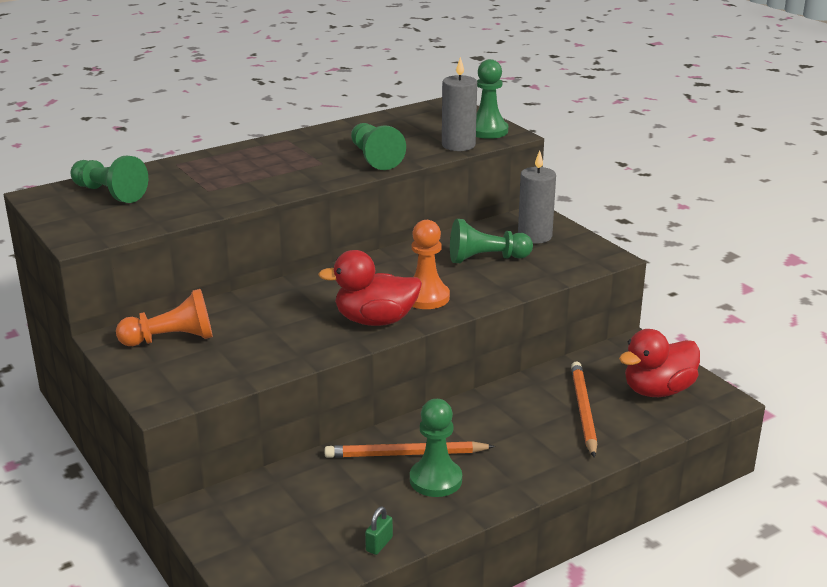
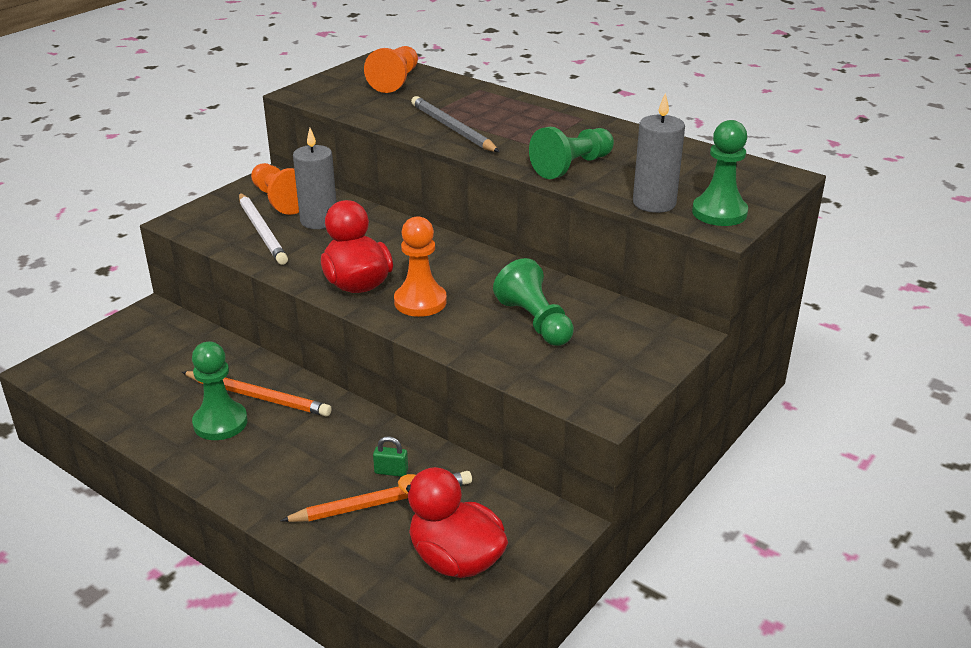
camera: 70 degrees right, 5 degrees up
(109, 193) = (395, 81): green pawn -> orange pawn
(231, 356) = (262, 231): none -> white pencil
(254, 186) = (452, 129): none -> grey pencil
(379, 544) = (116, 411): green padlock -> green padlock (391, 471)
(406, 454) = (258, 396): orange pencil -> orange pencil turned 135 degrees clockwise
(534, 236) = (620, 344): grey candle -> grey candle (319, 221)

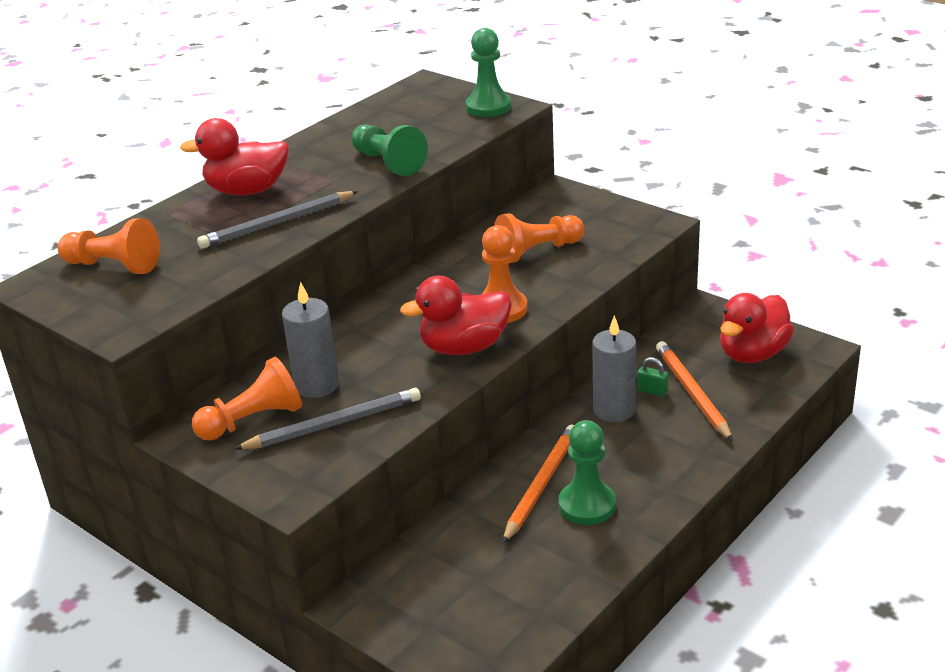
camera: 85 degrees left, 0 degrees up
(262, 231) = (333, 424): white pencil -> grey pencil
(391, 471) = (652, 391): green padlock -> green padlock turned 75 degrees counterclockwise
(516, 113) = (247, 191): none -> red duck
(535, 322) = (537, 251): green pawn -> orange pawn
(654, 203) = (468, 130): grey candle -> grey candle (614, 410)

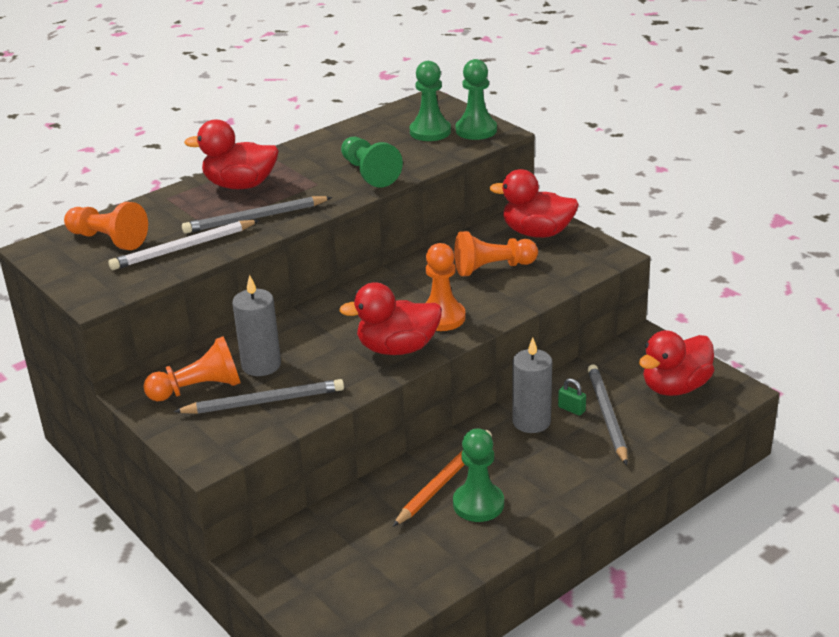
camera: 10 degrees right, 0 degrees up
(206, 265) = (183, 248): none -> white pencil
(439, 113) = (430, 132): none -> green pawn
(572, 210) = (537, 233): none -> red duck
(692, 393) = (607, 416): orange pencil -> grey pencil

